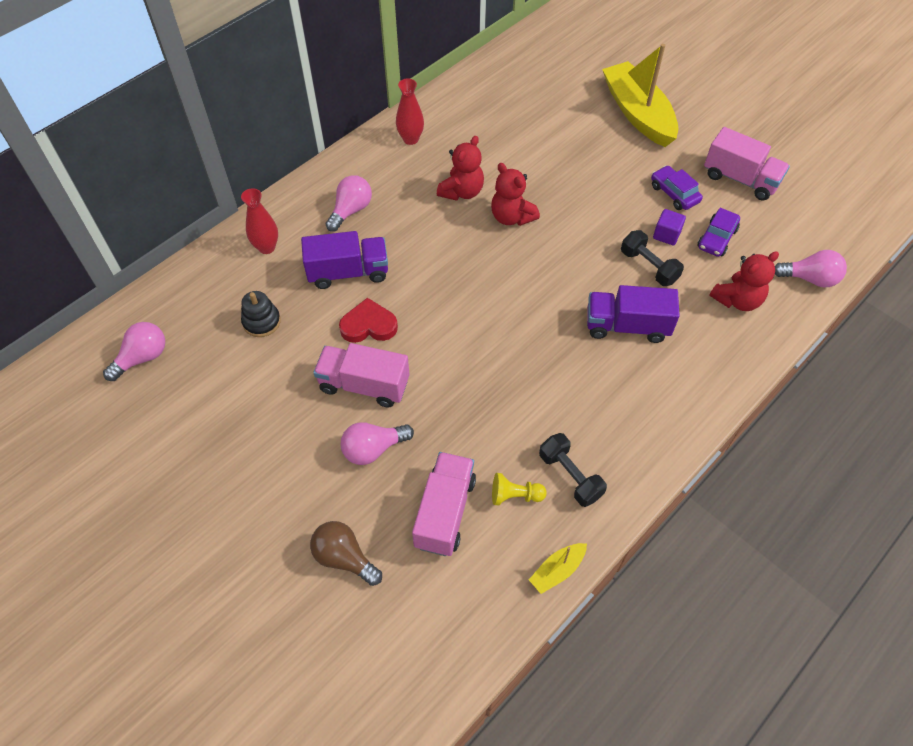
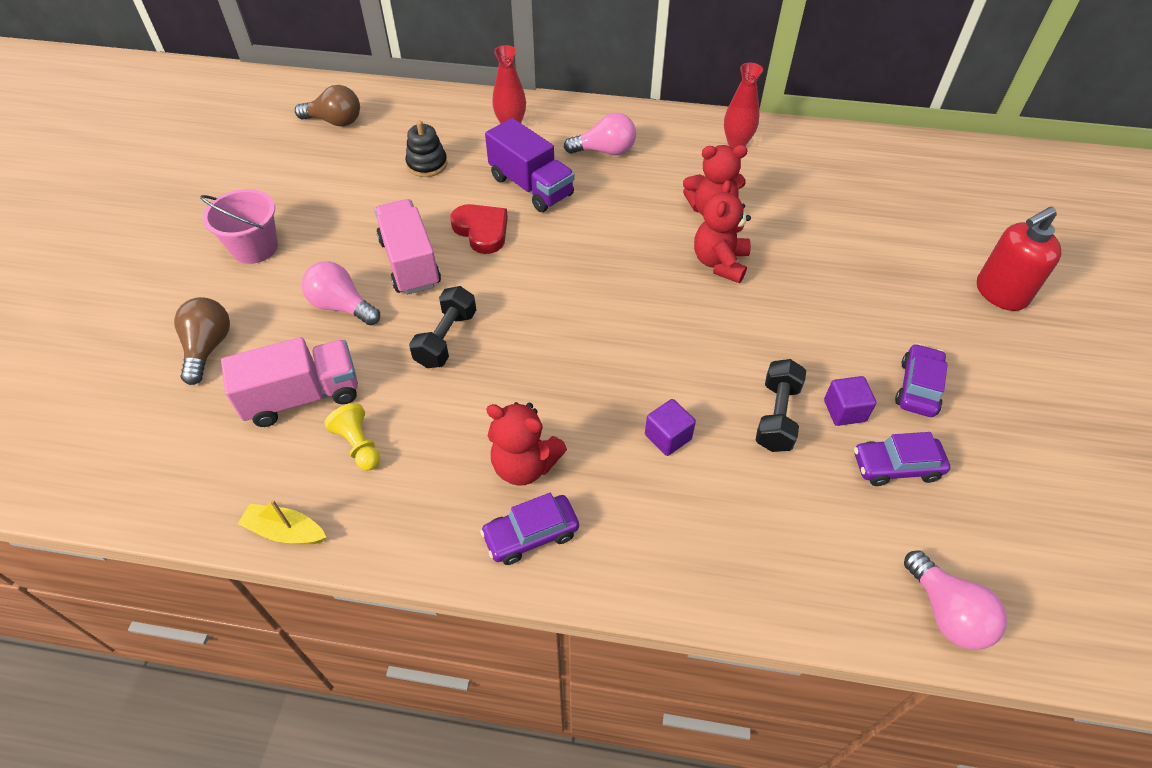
camera: 55 degrees right, 5 degrees down
(142, 358) = (335, 121): pink light bulb -> brown light bulb
(254, 481) = (255, 248): none -> pink bucket
(570, 476) = (416, 483): black dumbbell -> black dumbbell (446, 339)
(627, 326) = (668, 437): purple truck -> purple cube
(638, 113) = (1000, 293): yellow boat -> red soap dispenser
(649, 433) = (531, 534): none -> purple car
(737, 300) = (819, 537): red teddy bear -> red teddy bear (524, 465)
(740, 179) = (1026, 446): pink truck -> none

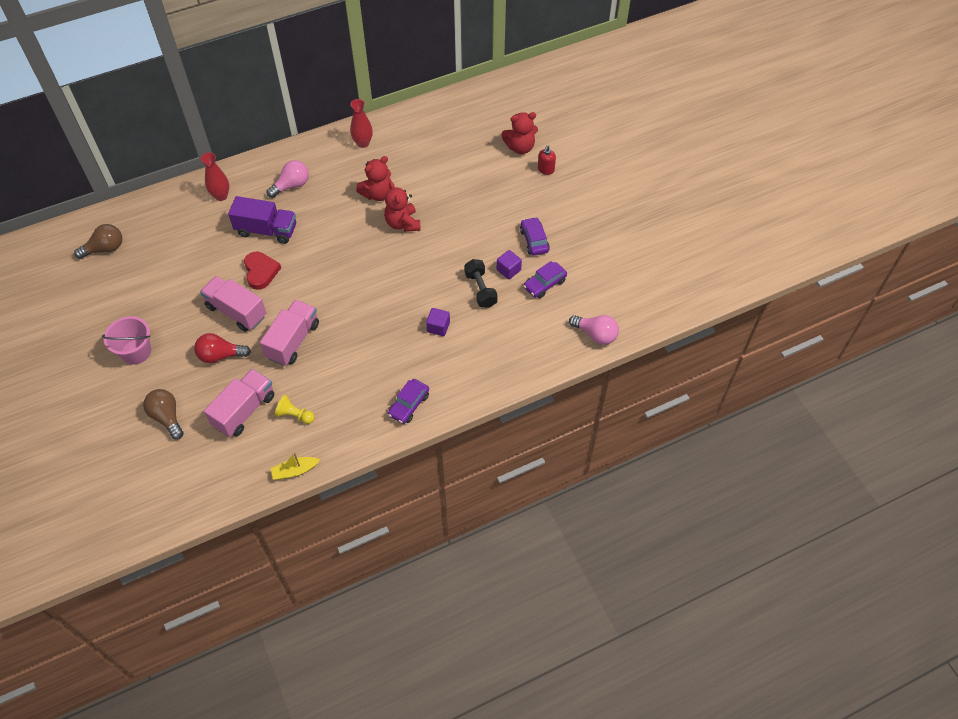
camera: 35 degrees left, 5 degrees up
(342, 306) = (220, 355): pink light bulb -> red light bulb
(427, 164) = (192, 247): black stacking toy -> none
(446, 339) = (293, 341): black dumbbell -> pink truck
(482, 231) = (261, 272): red heart -> red heart turned 60 degrees clockwise
(524, 465) = (382, 378): red teddy bear -> red teddy bear (520, 147)
(1000, 293) = (545, 169): red soap dispenser -> red soap dispenser, size x0.56

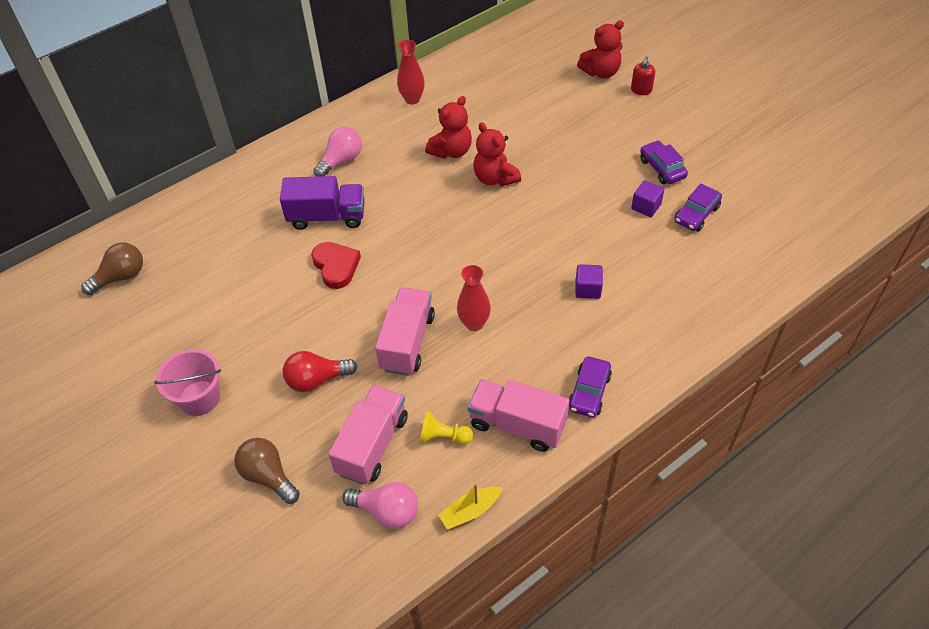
camera: 10 degrees left, 5 degrees down
(221, 196) = (255, 188): red vase -> red vase (474, 323)
(236, 311) = (320, 320): pink truck -> pink truck (517, 424)
(480, 289) = (621, 235): black dumbbell -> none
(595, 335) = (785, 260): pink light bulb -> pink light bulb (387, 511)

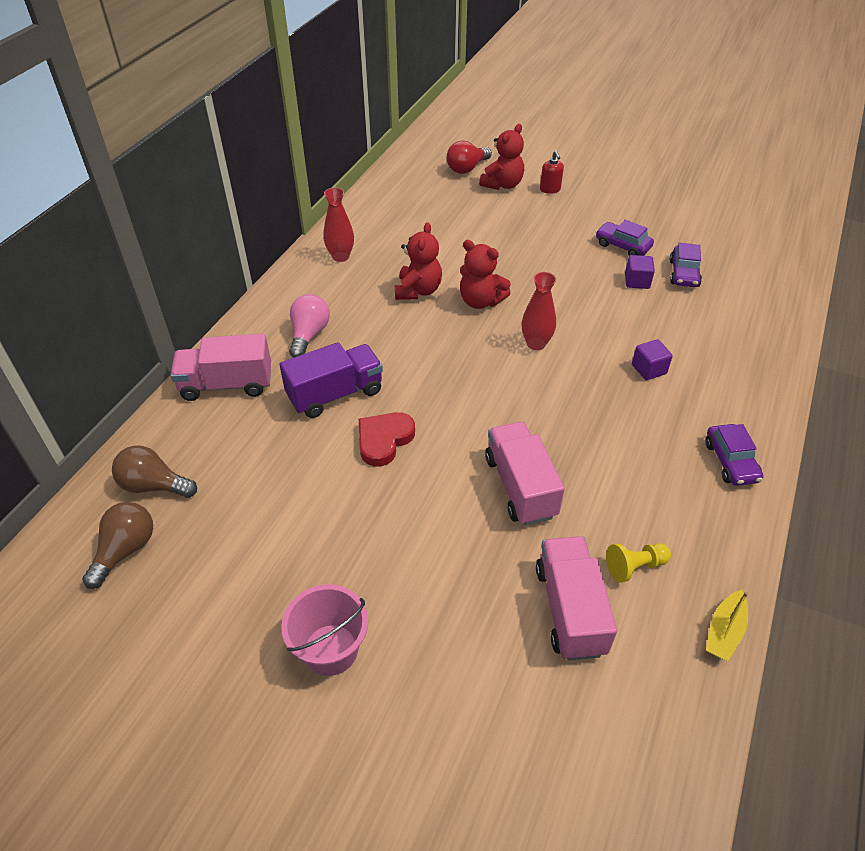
camera: 30 degrees left, 5 degrees down
(268, 476) = (482, 702): brown light bulb -> brown light bulb (154, 485)
(316, 380) = (454, 567): red light bulb -> red light bulb (467, 168)
(336, 266) = (384, 440): red heart -> red heart turned 90 degrees counterclockwise
(387, 511) = (643, 675): pink light bulb -> none
(474, 323) = (571, 441): red vase -> red vase (536, 344)
(517, 424) = (694, 521): pink truck -> pink truck (227, 384)

